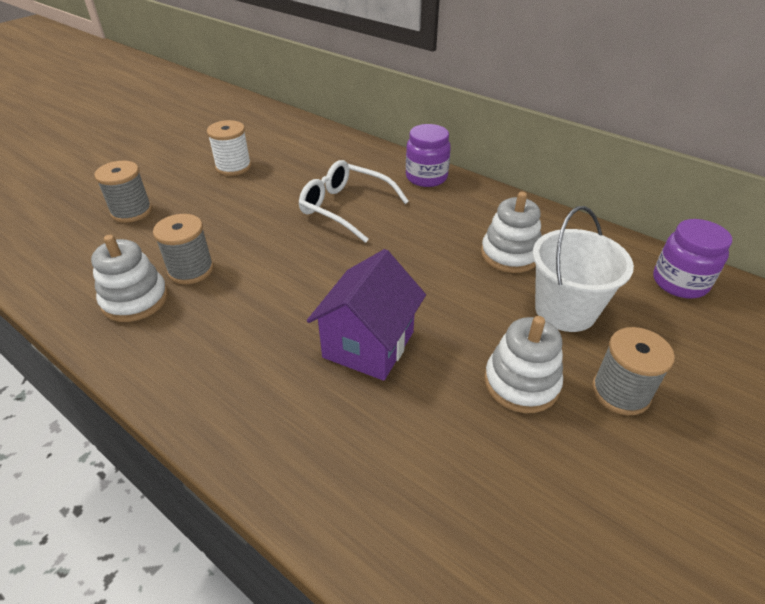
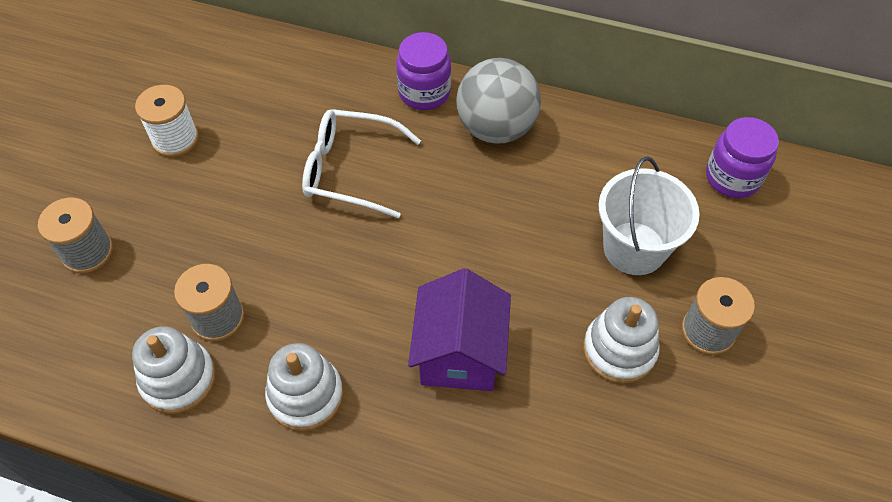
camera: 20 degrees left, 15 degrees up
(473, 208) = (496, 128): none -> grey ball
(510, 254) = (558, 188): white stacking toy -> white stacking toy (305, 395)

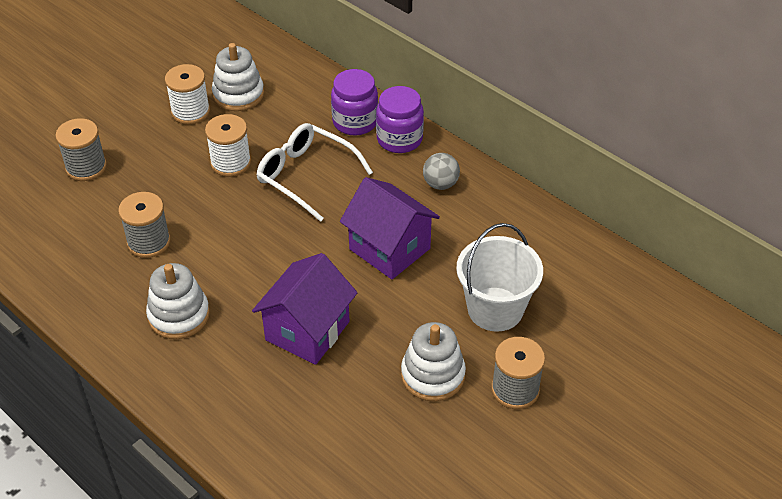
camera: 25 degrees right, 10 degrees down
(178, 379) = (99, 271): white stacking toy -> white stacking toy (238, 94)
(257, 184) = (231, 163): none -> white spool
(489, 222) = (390, 249): none -> purple house
(496, 128) = (440, 184): grey ball -> grey ball, size x0.51
(732, 177) = (617, 287): purple jar -> purple jar (355, 122)

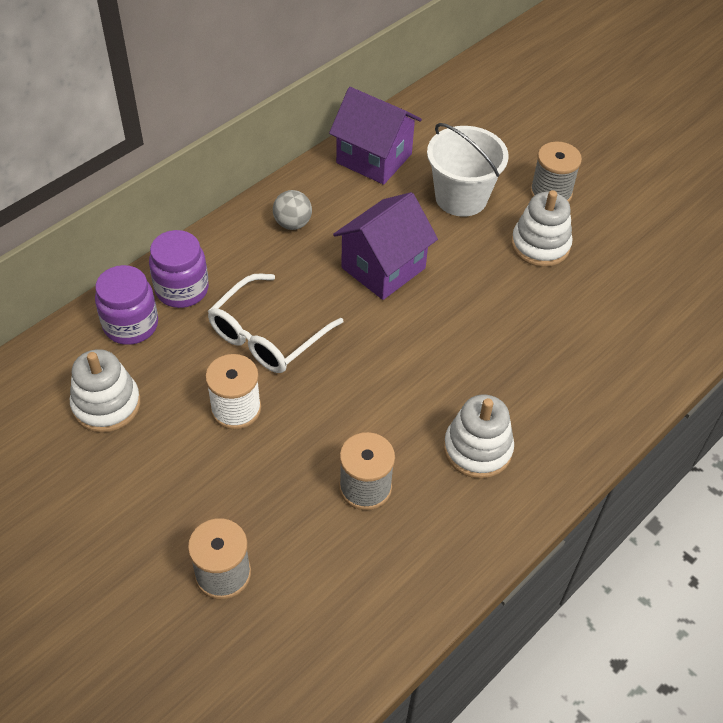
camera: 90 degrees left, 5 degrees up
(190, 112) = (130, 457): white spool -> none
(307, 331) = (493, 336): purple house -> purple house (374, 158)
(399, 139) = (218, 252): purple jar -> purple jar (131, 325)

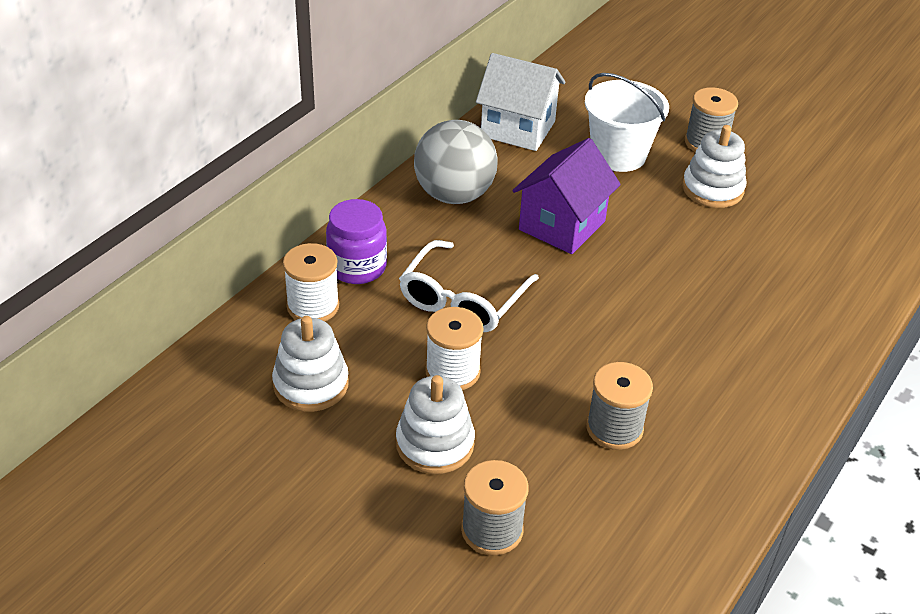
camera: 10 degrees left, 10 degrees down
(131, 325) = (313, 306): purple jar -> white spool
(292, 223) = (454, 195): grey ball -> grey ball, size x1.98
(374, 158) = (518, 129): purple house -> white house
(477, 449) = (717, 379): white stacking toy -> white stacking toy (435, 444)

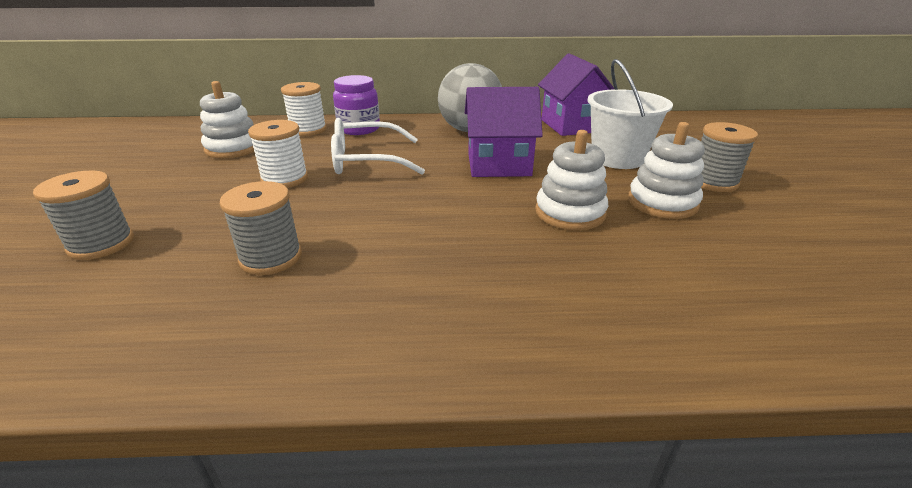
camera: 55 degrees right, 10 degrees down
(435, 444) = (198, 195): white stacking toy -> white stacking toy (570, 213)
(518, 129) = (572, 126): white house -> purple house

